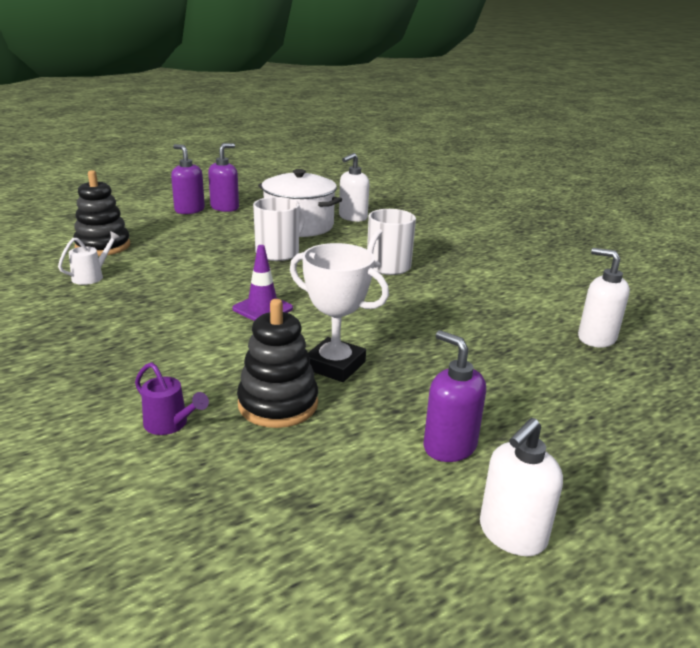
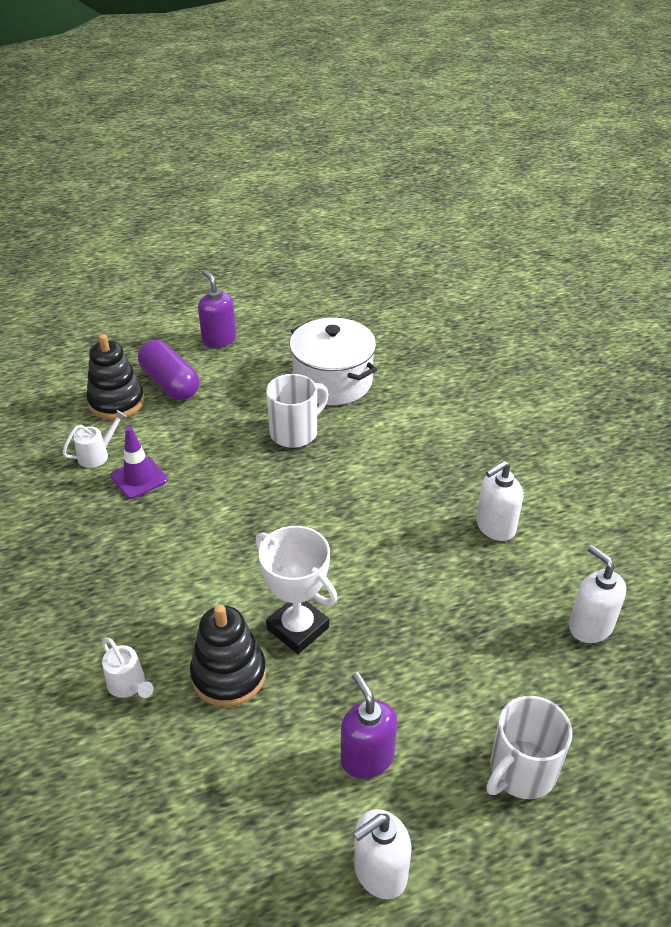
camera: 15 degrees right, 15 degrees up
(152, 234) = (170, 383): none -> purple capsule
(170, 424) = (129, 685): purple watering can -> white watering can
(225, 208) = (259, 338): purple soap dispenser -> none
(262, 309) = (252, 529): purple traffic cone -> purple traffic cone (139, 478)
(352, 217) = (399, 370): white soap dispenser -> white soap dispenser (495, 527)
(387, 267) = (406, 472): white mug -> white mug (521, 770)

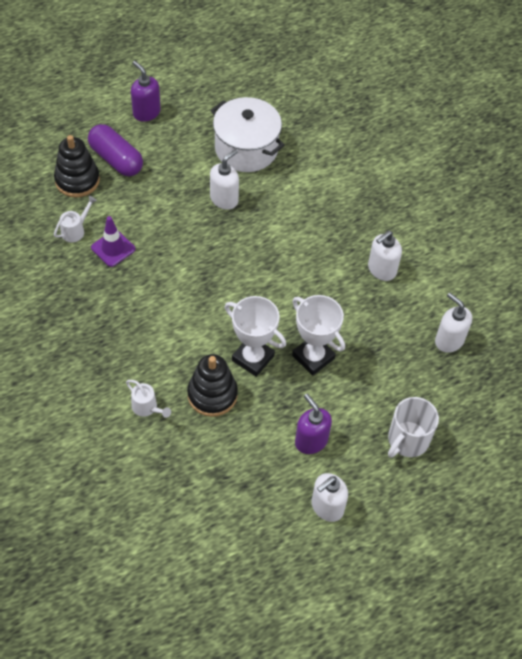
camera: 10 degrees left, 15 degrees up
(295, 432) = (224, 199): white mug -> white soap dispenser
(386, 633) = (313, 357): none -> white trophy

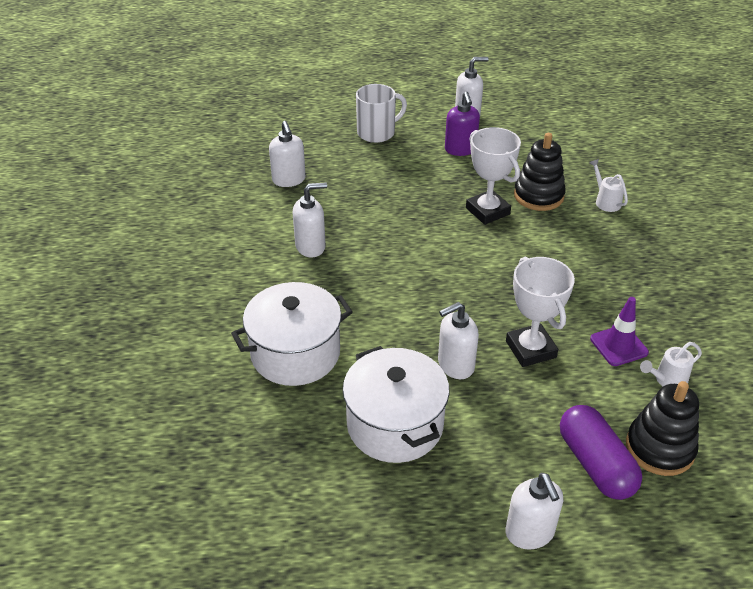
camera: 155 degrees left, 15 degrees down
(146, 112) = (530, 533): purple soap dispenser -> white soap dispenser
(313, 357) = (427, 198): white trophy -> white trophy (530, 349)
(335, 177) = (295, 353): none -> white pot

